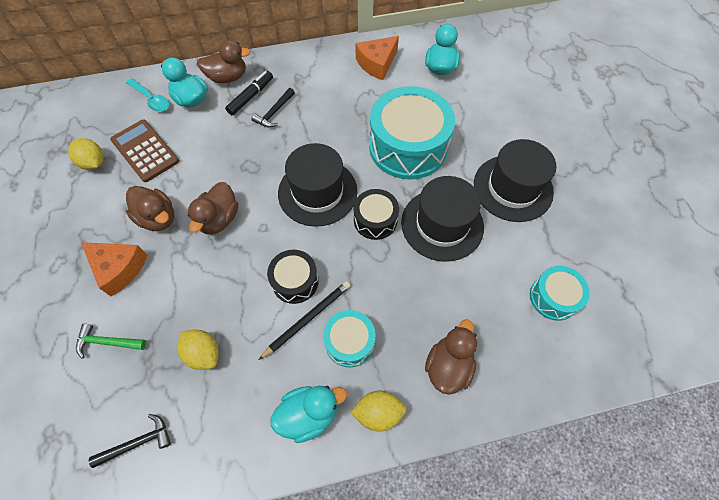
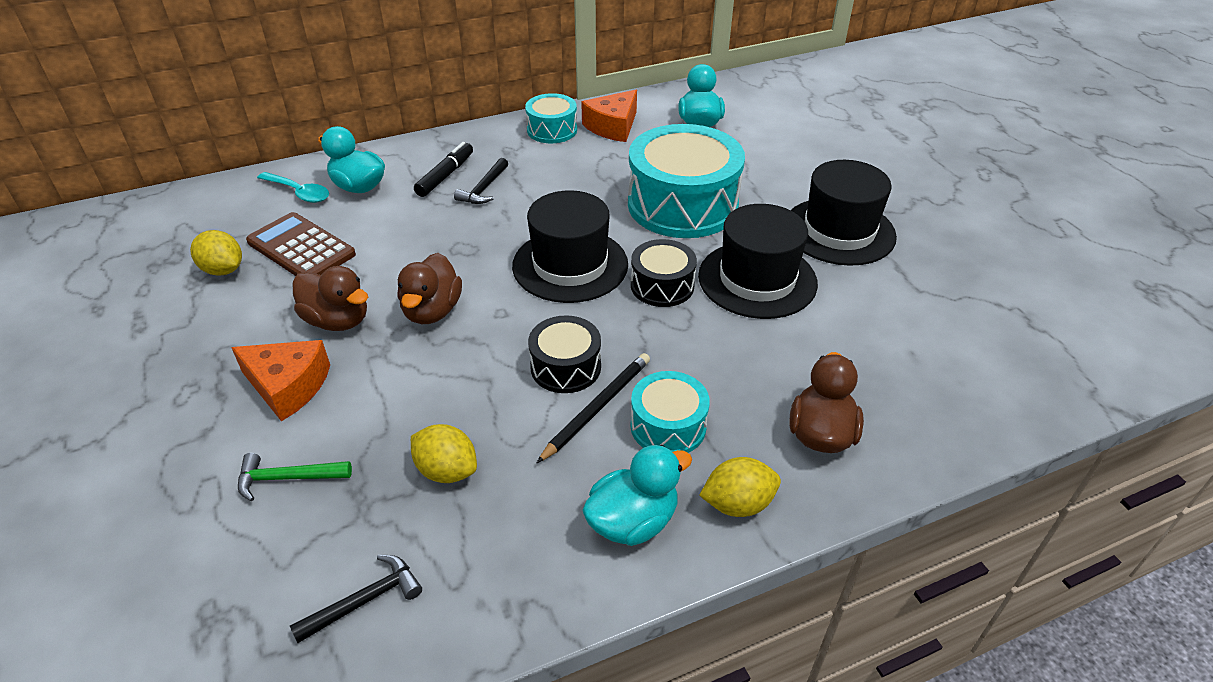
camera: 10 degrees left, 20 degrees down
(228, 77) = (407, 159): brown duck -> none
(553, 297) = (938, 338): turquoise drum -> turquoise drum (552, 130)

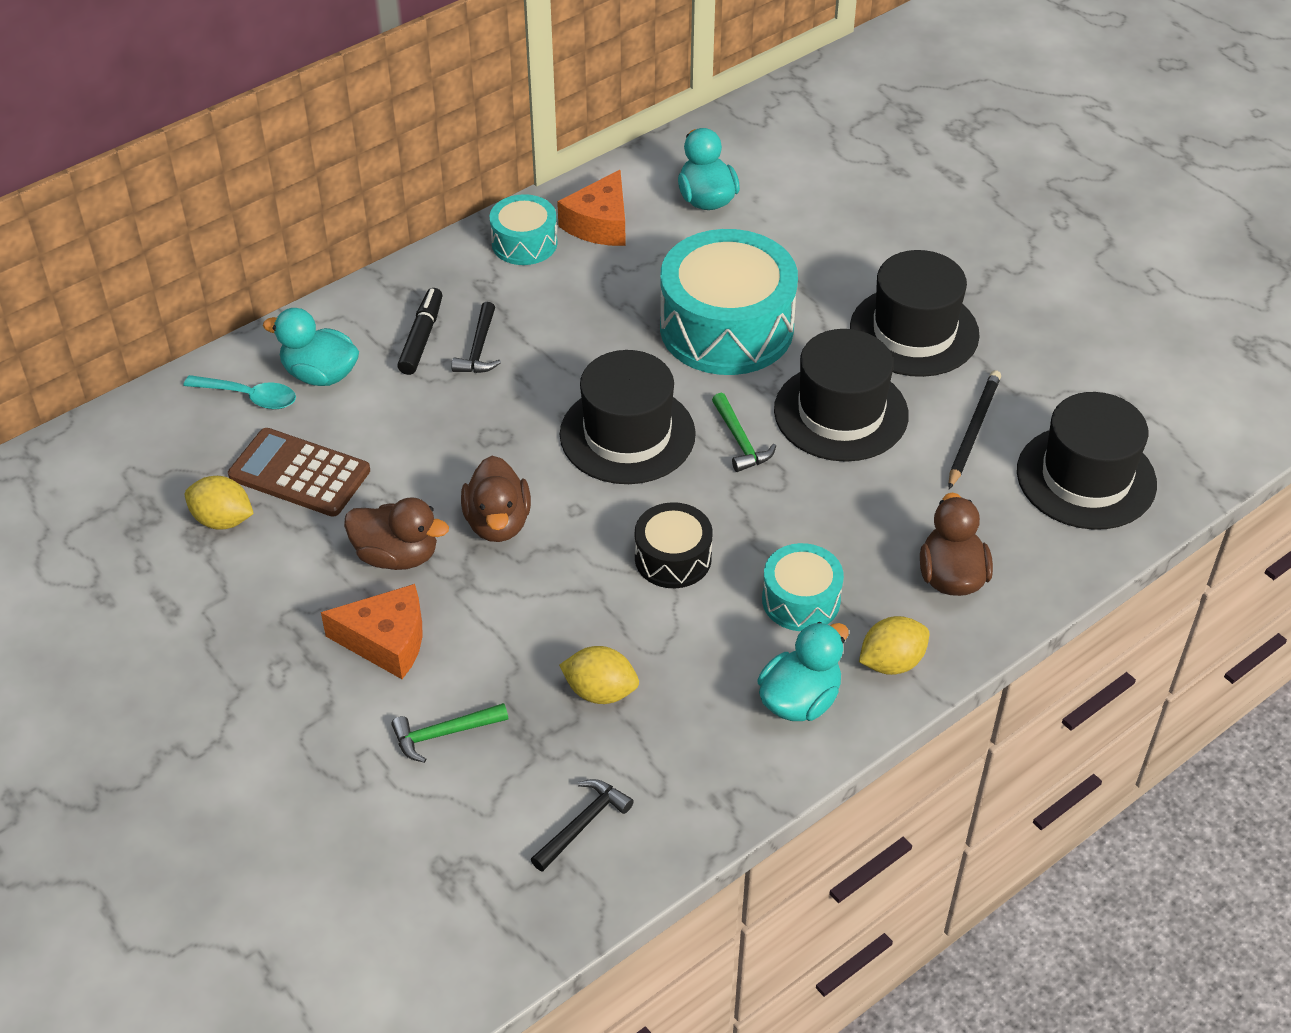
camera: 15 degrees left, 5 degrees up
(597, 407) = (723, 596): black pencil -> black pencil (973, 430)
(662, 285) = (740, 441): black drum -> green hammer
(974, 371) = (1086, 477): none -> black hat

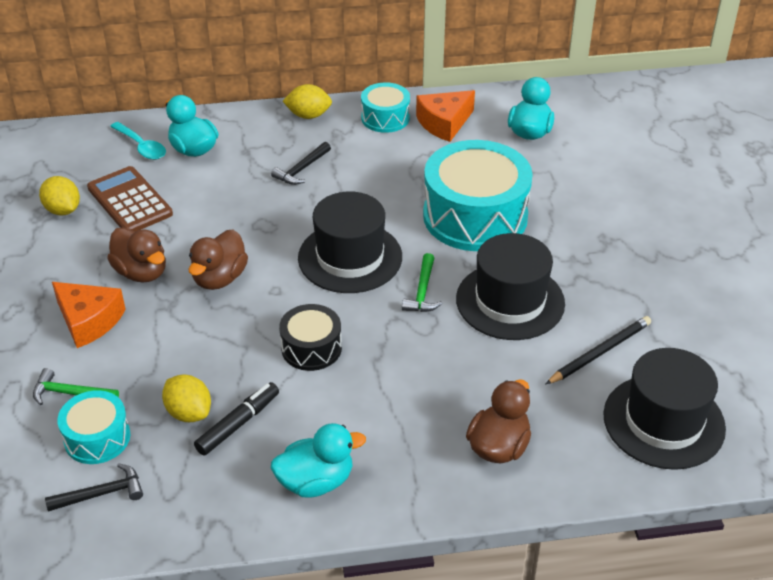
camera: 30 degrees right, 5 degrees down
(421, 338) = (272, 150): black marker -> black marker (238, 424)
(801, 600) = (375, 414): turquoise drum -> turquoise drum (97, 438)
(891, 662) = (403, 486): yellow lemon -> yellow lemon (308, 115)
(914, 331) = (610, 268): black hat -> none

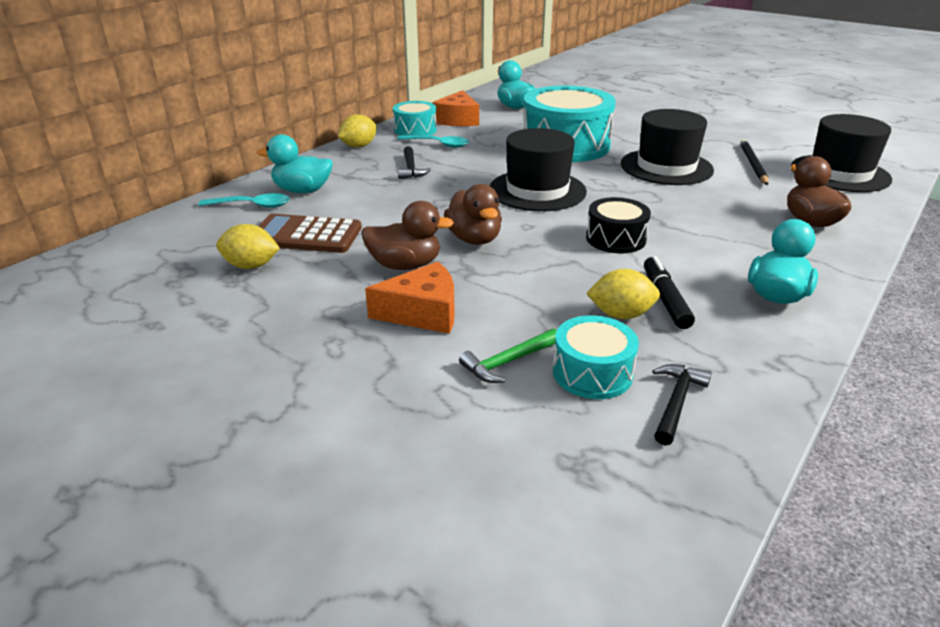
camera: 45 degrees left, 10 degrees down
(371, 150) = (438, 144): none -> turquoise spoon
(422, 291) = (614, 184): green hammer -> none

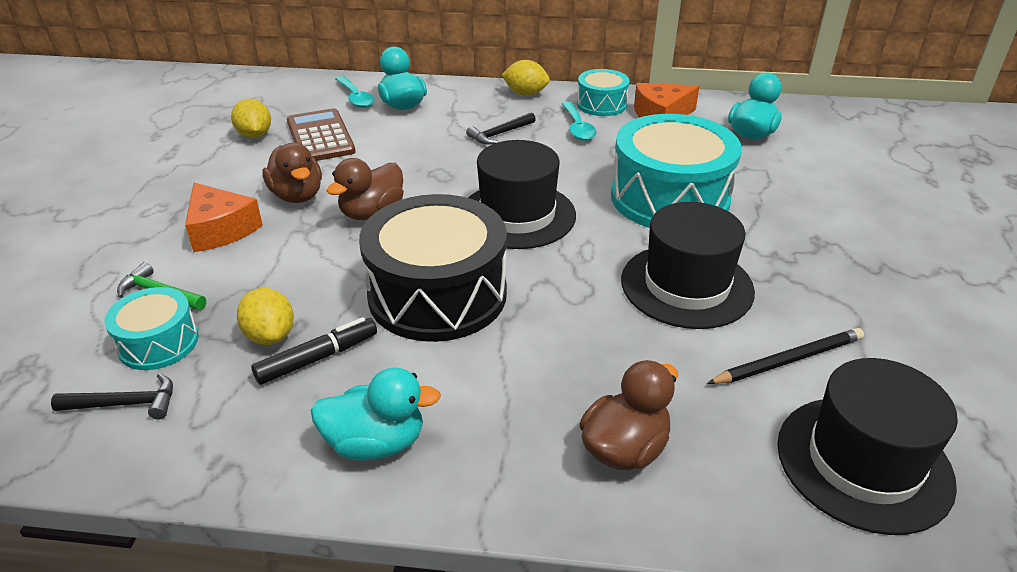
camera: 60 degrees right, 5 degrees up
(615, 239) = (437, 294): black drum -> black drum, size x1.95

